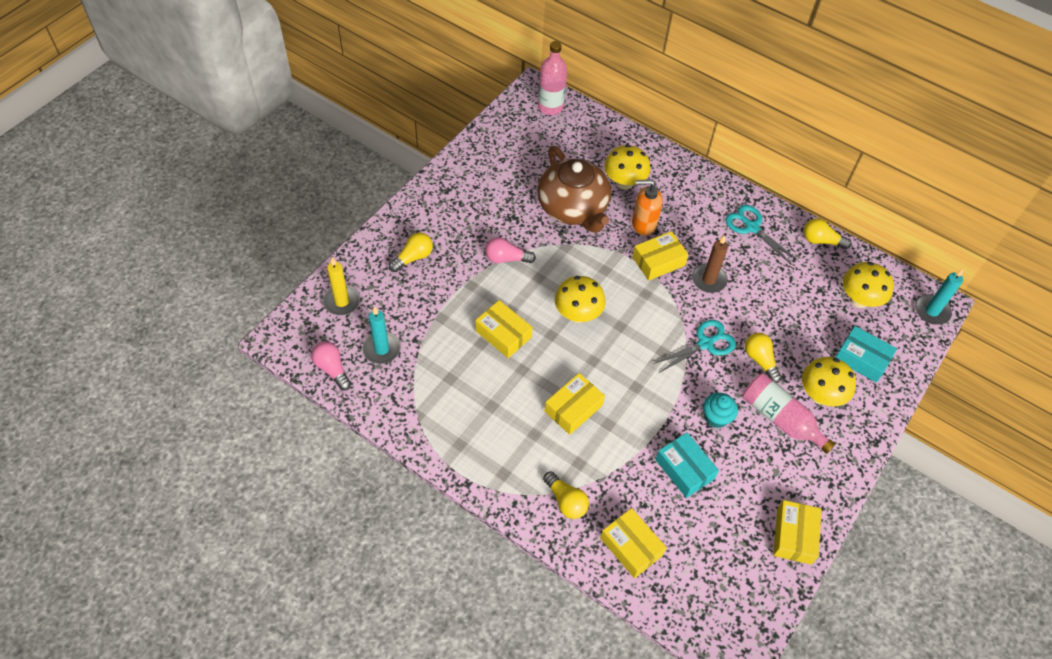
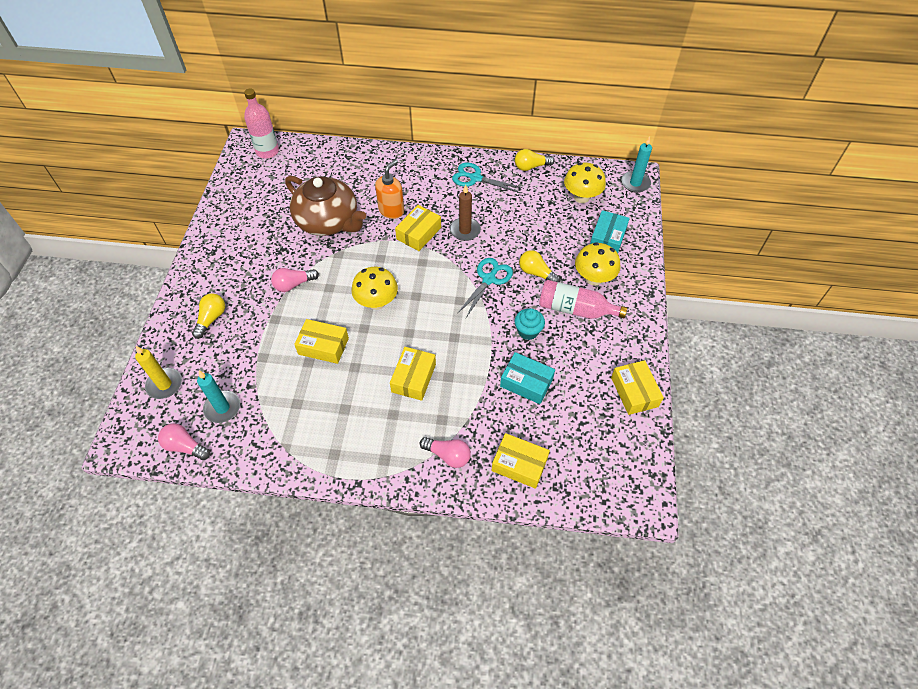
camera: 25 degrees left, 0 degrees up
(566, 501) = (448, 455): yellow light bulb -> pink light bulb
(624, 182) = (359, 185): yellow mushroom -> none
(643, 224) = (391, 210): orange soap dispenser -> orange soap dispenser turned 150 degrees clockwise
(862, 359) = (607, 238): turquoise box -> turquoise box turned 75 degrees counterclockwise

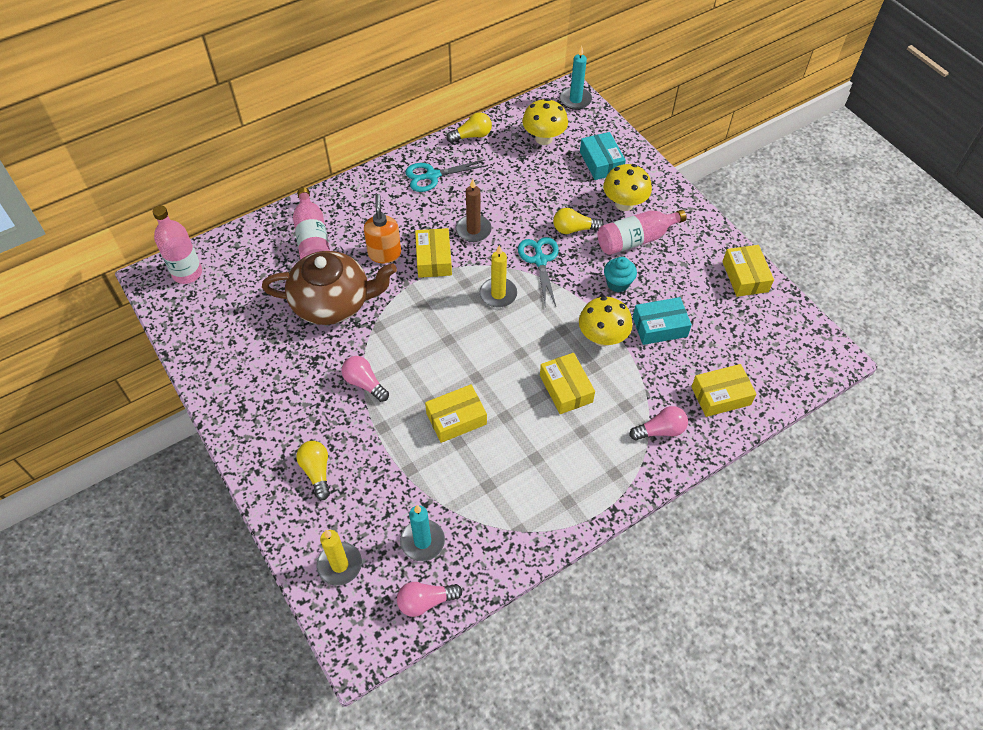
camera: 40 degrees left, 0 degrees up
(294, 284) = (364, 383): pink light bulb -> pink light bulb turned 105 degrees clockwise
(358, 173) = (312, 238): none -> pink bottle
(377, 302) = (462, 346): yellow mushroom -> yellow mushroom (602, 337)
(436, 283) = (498, 294): none -> yellow candle
(531, 167) = (472, 136): yellow light bulb -> yellow light bulb turned 150 degrees counterclockwise
(634, 392) = (745, 276): yellow box -> yellow box turned 45 degrees clockwise

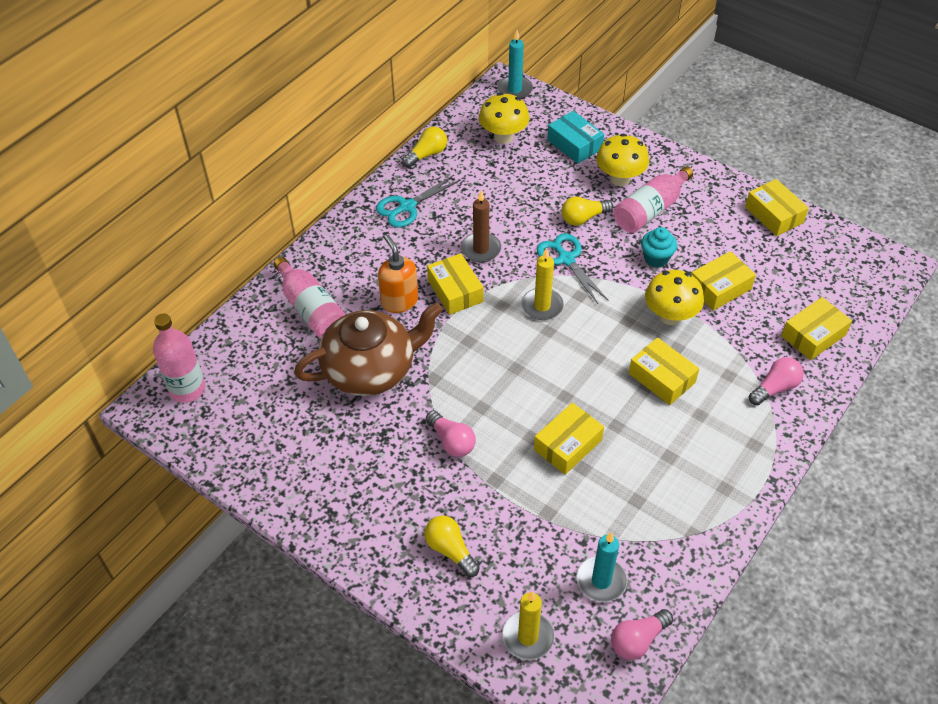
camera: 20 degrees left, 5 degrees down
(364, 383) = (451, 441): pink light bulb -> pink light bulb turned 150 degrees counterclockwise
(659, 327) = (719, 288): turquoise box -> yellow box

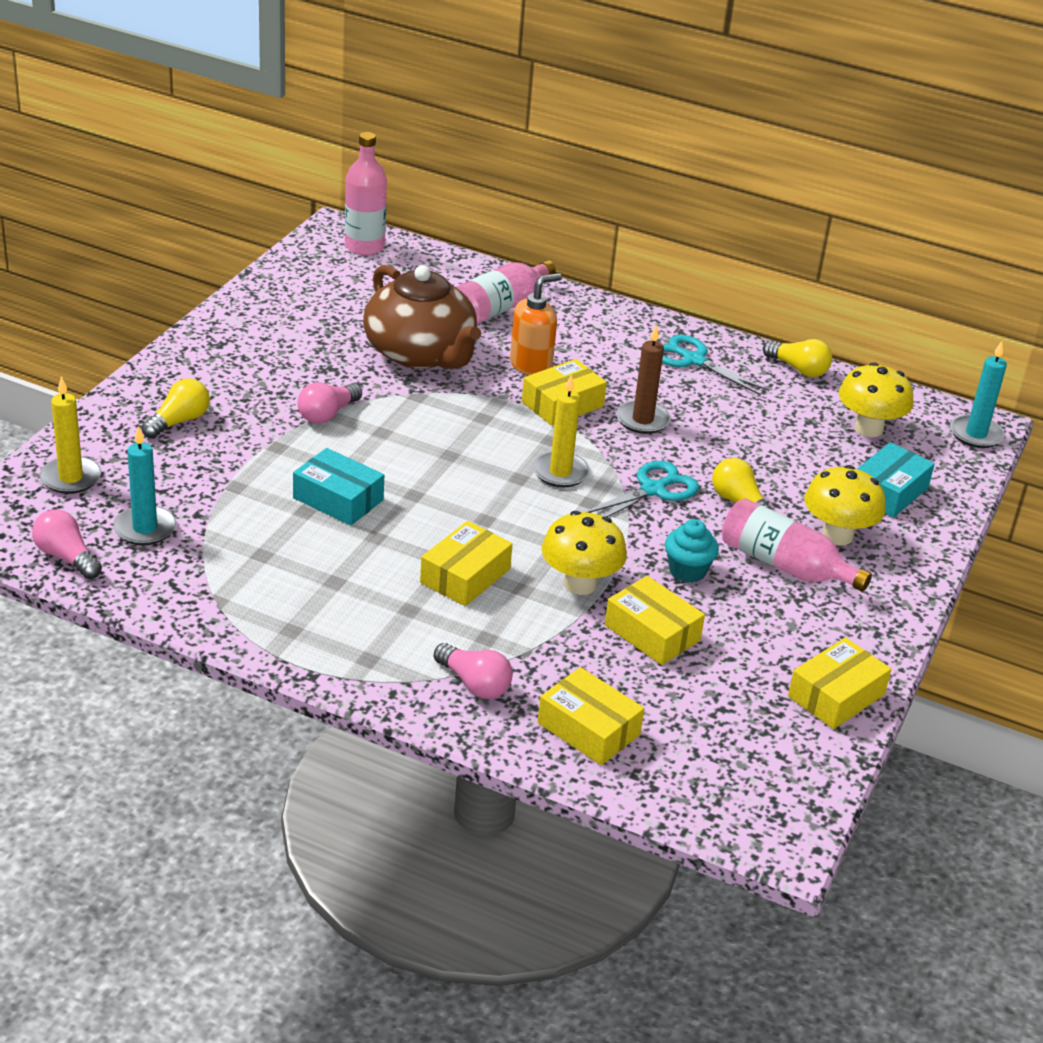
camera: 75 degrees right, 15 degrees down
(567, 445) = (338, 499): yellow box -> turquoise box

